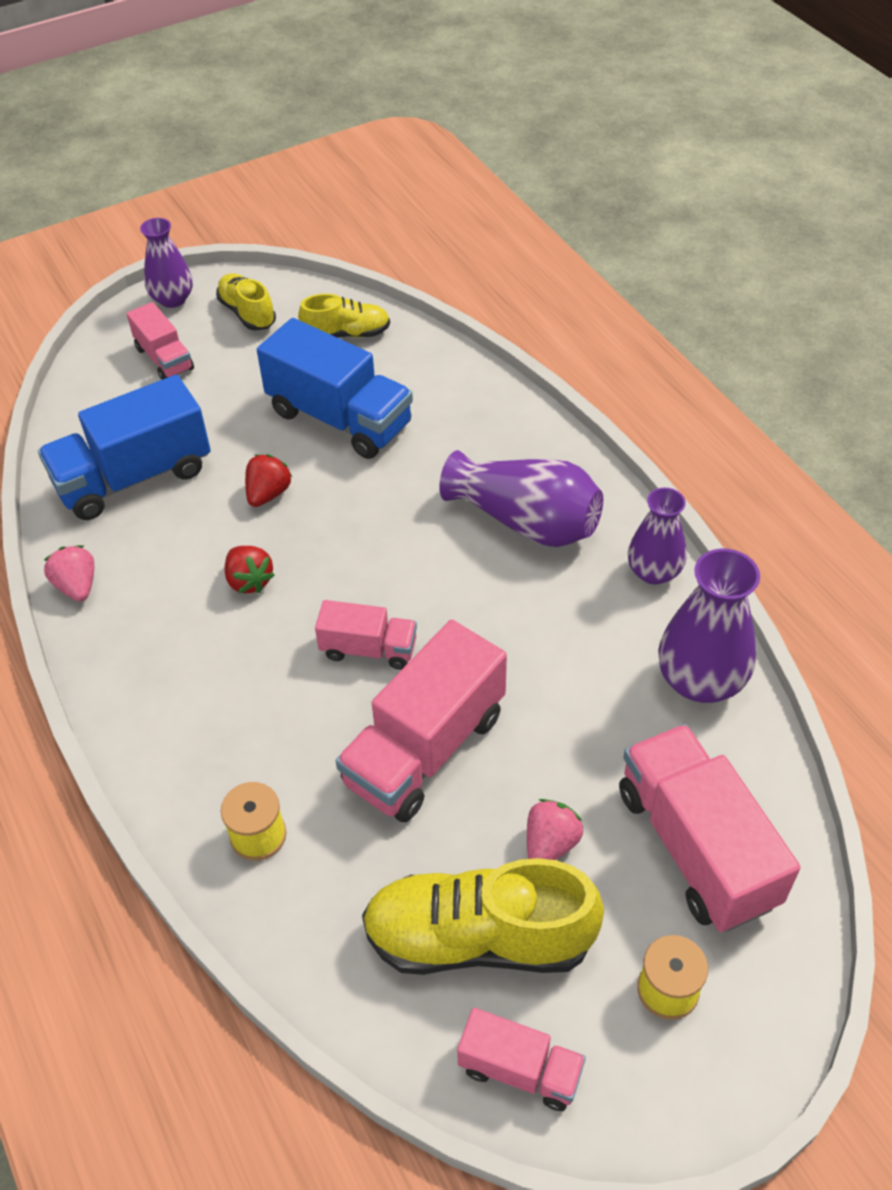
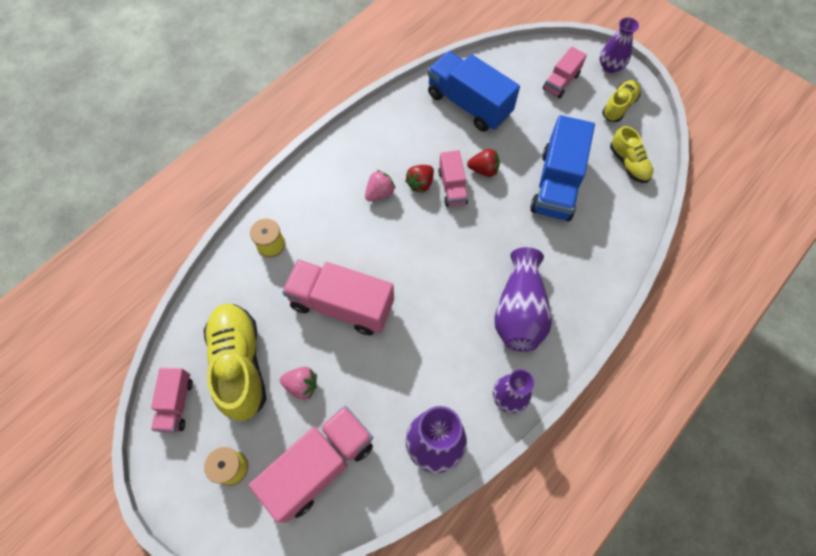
camera: 70 degrees right, 15 degrees up
(77, 586) = (389, 110): pink strawberry -> pink strawberry (379, 193)
(368, 649) = (396, 256): pink truck -> pink truck (452, 187)

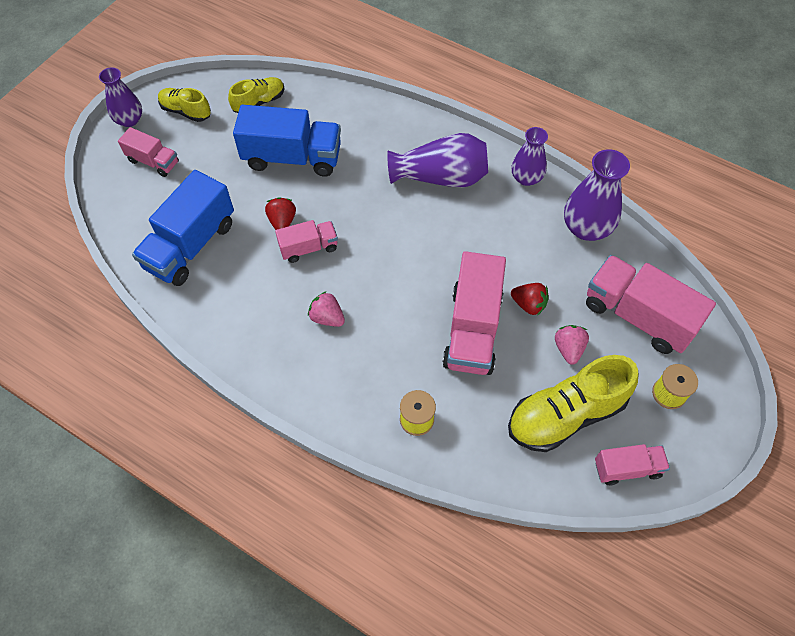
camera: 100 degrees left, 5 degrees down
(420, 183) = (308, 279): red strawberry -> red strawberry (528, 304)

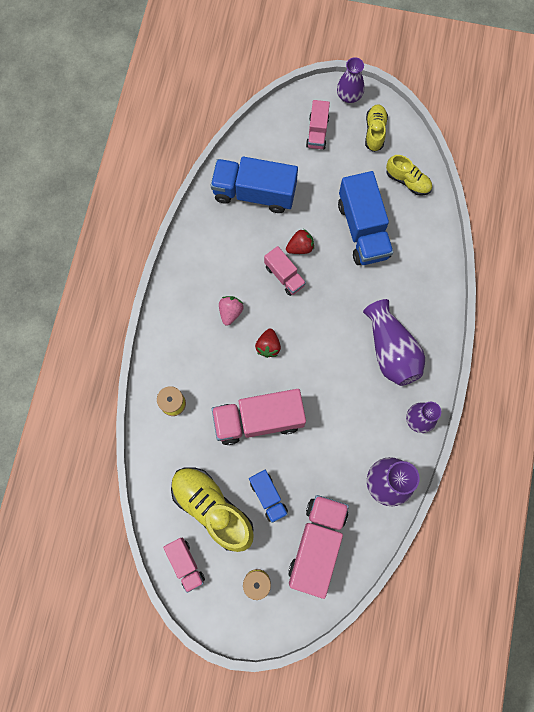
camera: 70 degrees right, 15 degrees up
(528, 304) = (296, 455): red strawberry -> red strawberry (268, 346)
(568, 349) = (268, 496): pink strawberry -> blue truck

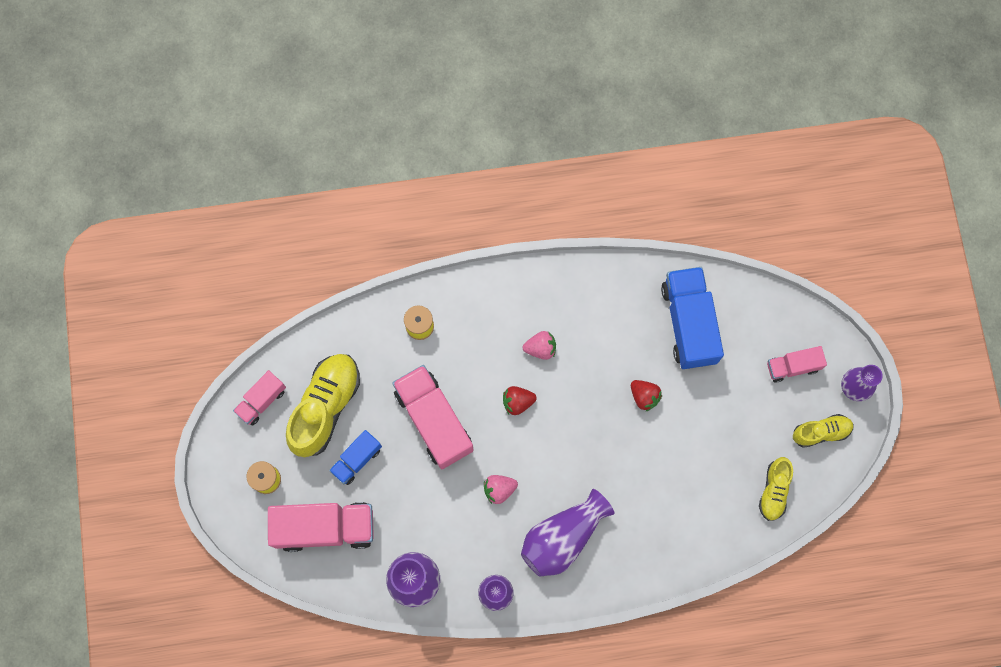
camera: 70 degrees right, 0 degrees up
(284, 276) = (604, 391): pink truck -> none
(335, 387) = (499, 489): none -> pink strawberry
(363, 229) = (693, 459): blue truck -> none

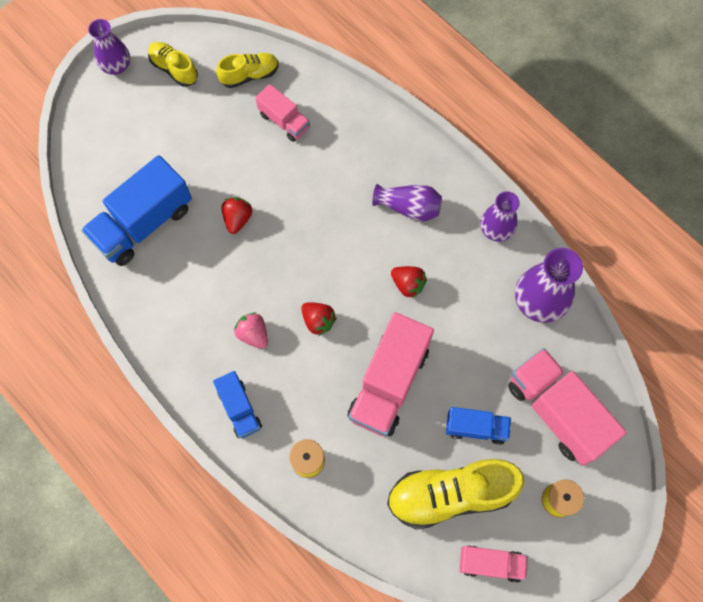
camera: 125 degrees left, 5 degrees down
(491, 303) = (239, 408): none -> blue truck
(499, 489) = (408, 284): pink strawberry -> red strawberry
(562, 537) = (409, 207): purple vase -> purple vase, size x0.66
(792, 366) = (129, 120): pink truck -> pink truck (284, 121)

